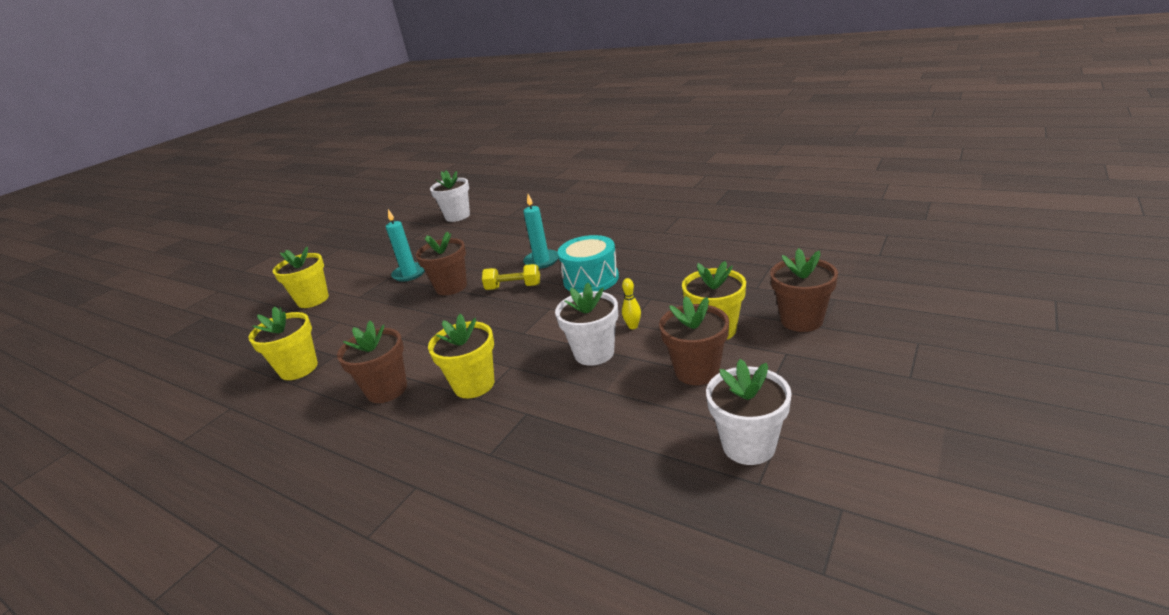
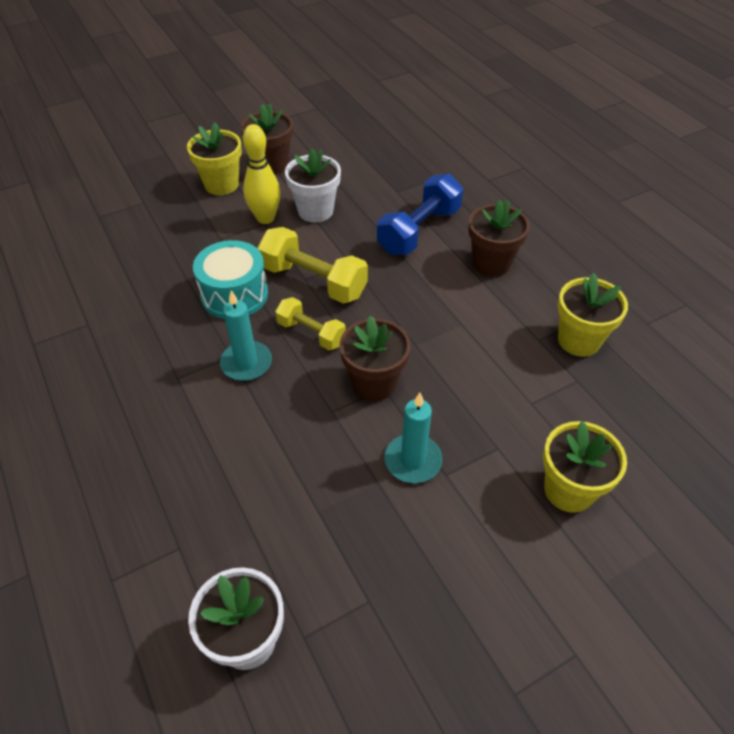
camera: 155 degrees left, 20 degrees up
(474, 385) = (419, 231): yellow flower pot -> blue dumbbell
(540, 309) = (313, 281): none -> yellow dumbbell
(633, 326) = (265, 218): yellow bowling pin -> yellow bowling pin, size x2.01
(748, 445) = (300, 120): white flower pot -> none
(801, 320) = (167, 163): brown flower pot -> none

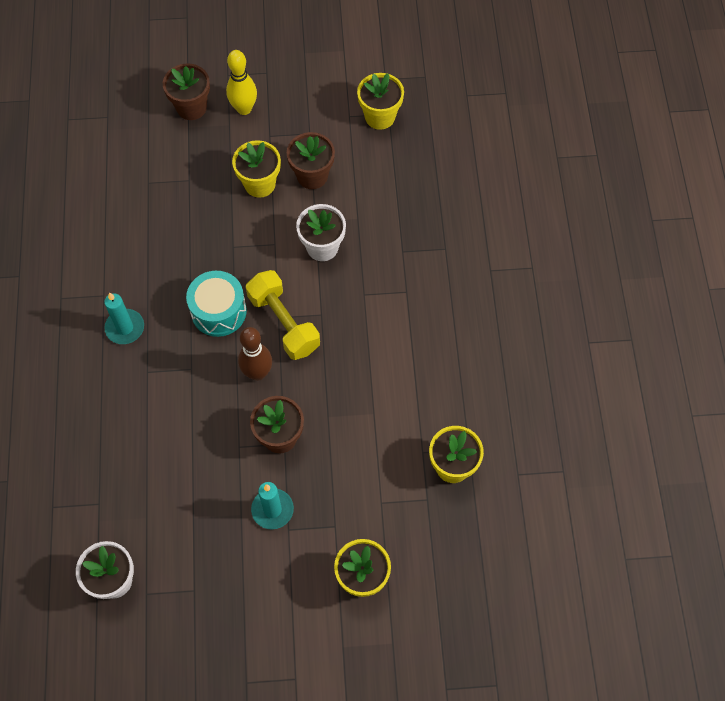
camera: 25 degrees right, 15 degrees up
(246, 363) = (199, 380): turquoise candle -> turquoise candle (125, 328)
(265, 218) = (278, 239): yellow bowling pin -> yellow bowling pin (244, 109)
(310, 111) = (380, 117): none -> yellow flower pot
(311, 333) = (257, 373): yellow dumbbell -> brown bowling pin
(419, 231) = (395, 305): blue dumbbell -> none
(491, 263) = (433, 364): brown flower pot -> brown flower pot (191, 107)

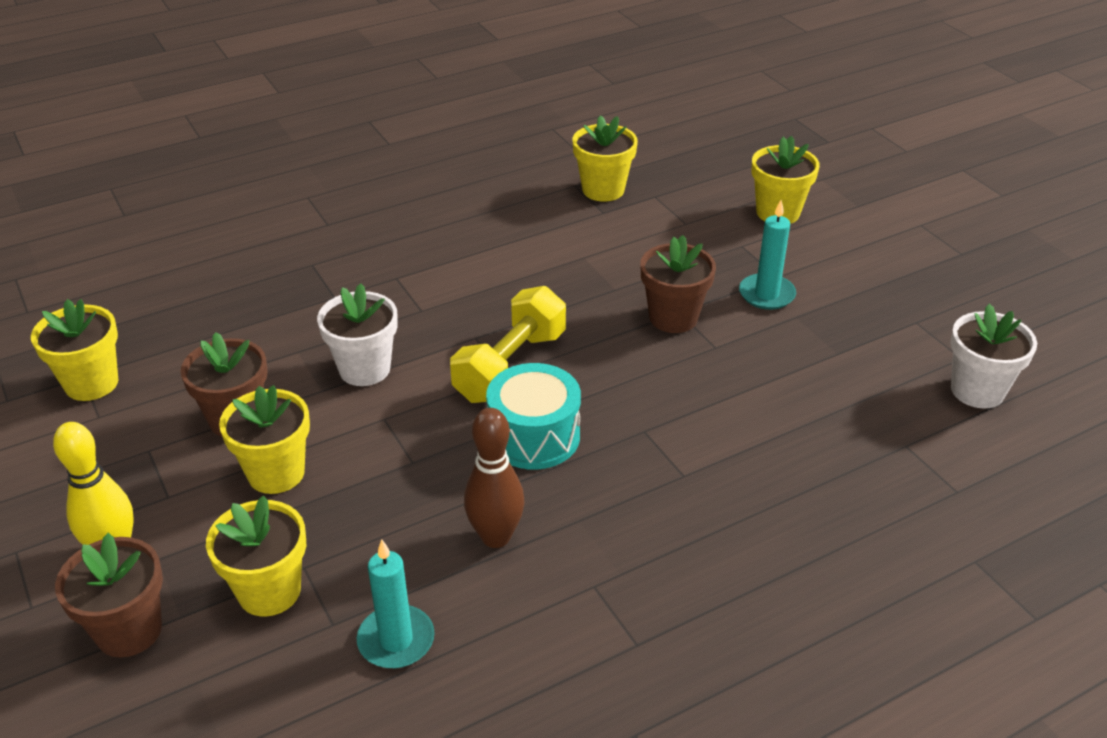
camera: 115 degrees left, 25 degrees down
(125, 328) = (632, 531): turquoise candle -> turquoise candle (396, 640)
(182, 163) = (269, 591): none -> yellow flower pot
(257, 373) = (602, 365): brown bowling pin -> brown bowling pin (495, 537)

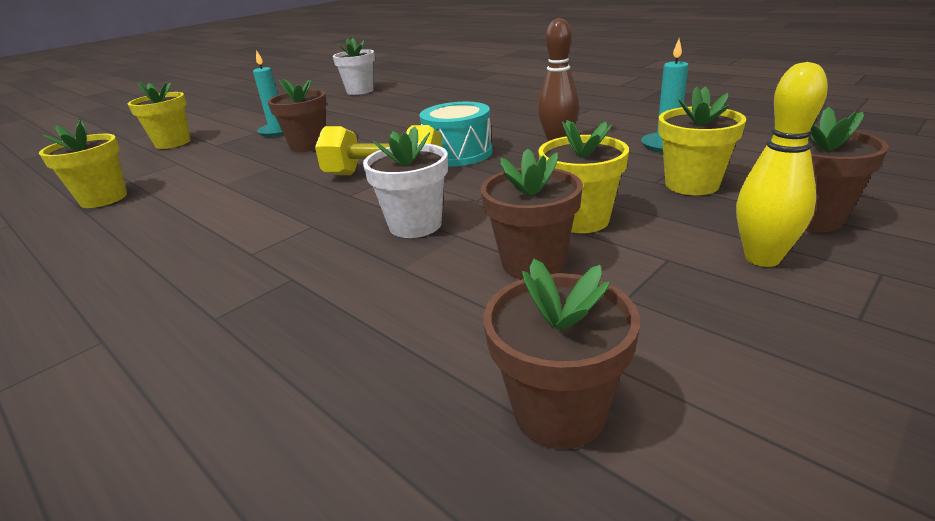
camera: 105 degrees left, 10 degrees down
(91, 383) = (559, 412): yellow flower pot -> brown flower pot

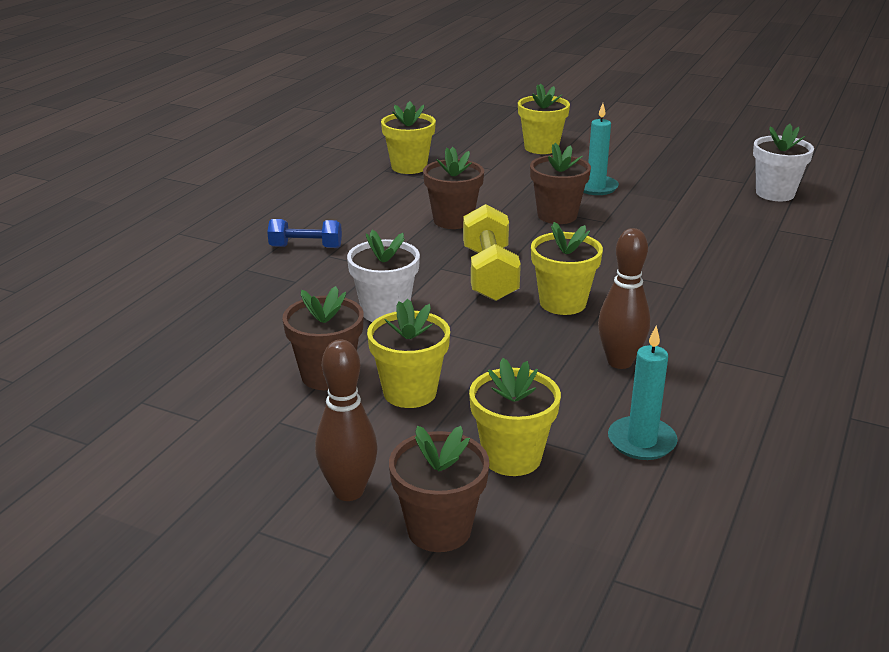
camera: 70 degrees right, 0 degrees up
(210, 268) = (306, 247): none -> blue dumbbell
(458, 153) = (562, 303): turquoise drum -> yellow flower pot
(559, 412) = (158, 402): brown flower pot -> brown flower pot (453, 220)
(762, 258) = (349, 491): yellow bowling pin -> brown bowling pin

